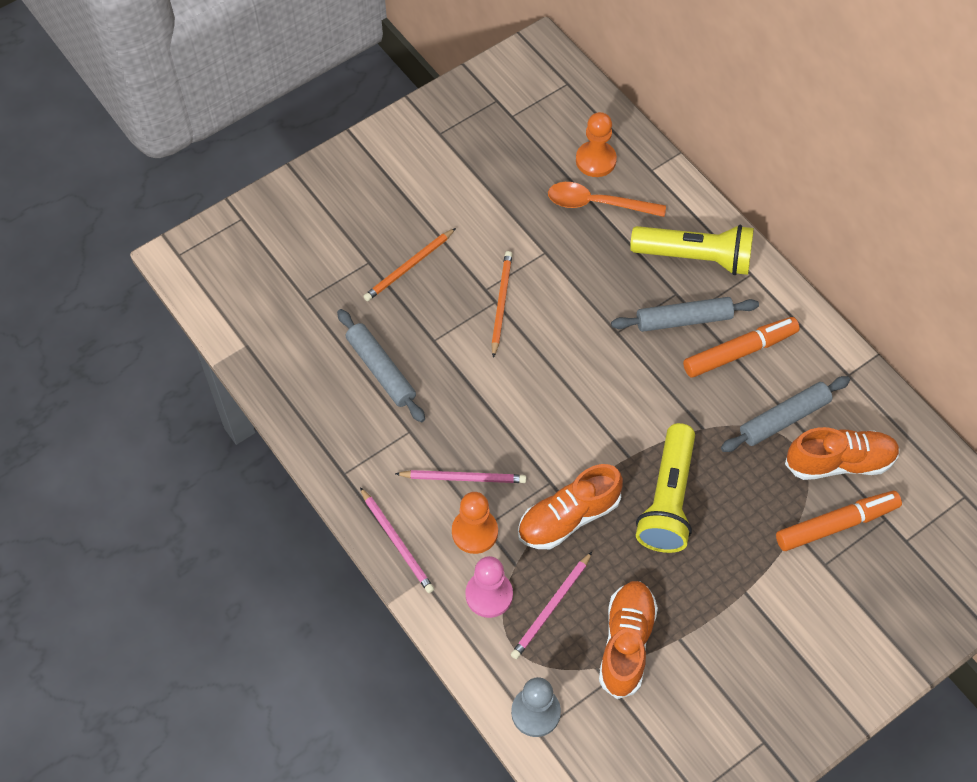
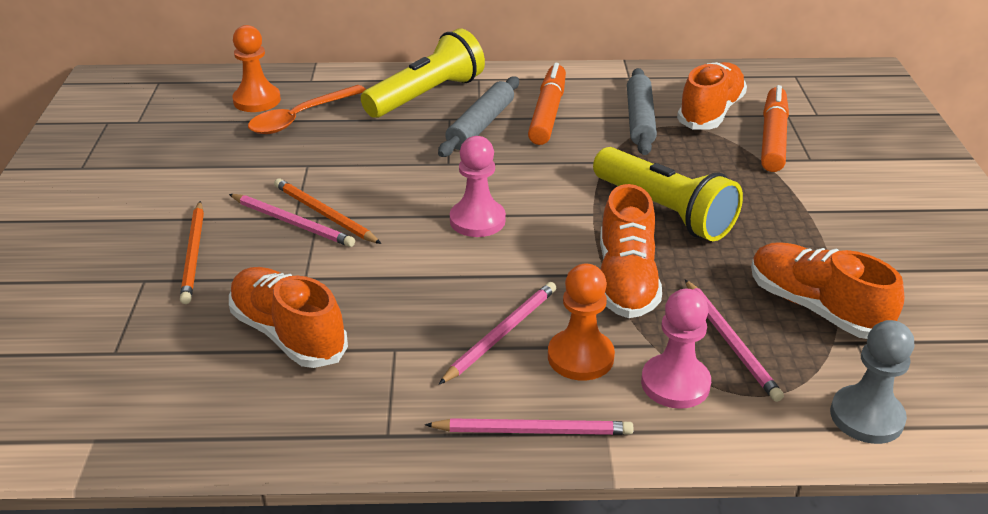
camera: 55 degrees left, 25 degrees down
(381, 370) = (288, 334): grey rolling pin -> orange shoe
(478, 293) = (292, 223): none -> pink pencil
(564, 393) = (477, 220): none -> pink pawn

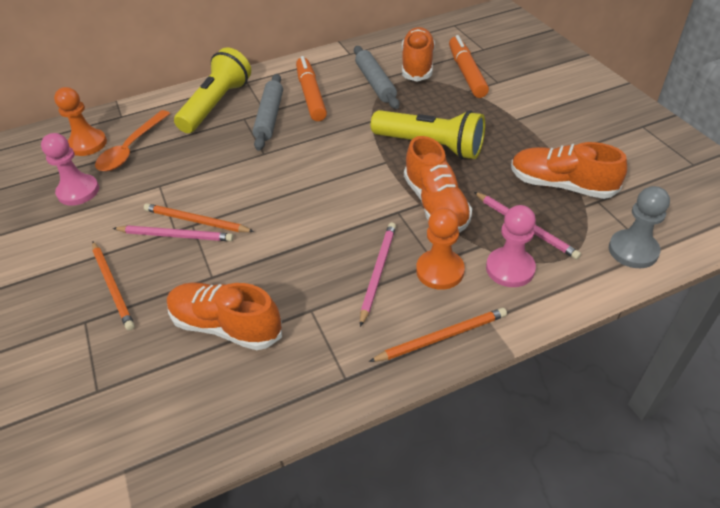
camera: 20 degrees left, 10 degrees up
(477, 220) = (310, 191): pink pawn -> pink pawn (78, 191)
(533, 431) = (442, 337): pink pencil -> orange pencil

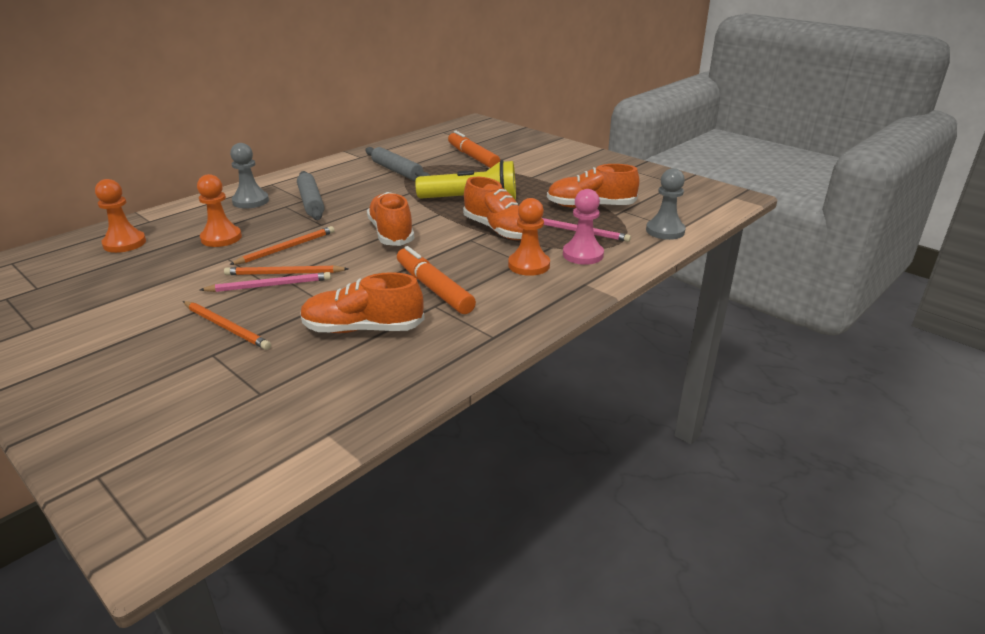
camera: 25 degrees left, 15 degrees down
(78, 191) = (138, 275): pink pawn -> none
(131, 148) = (178, 240): orange spoon -> none
(167, 154) = (221, 238): none -> orange pawn
(217, 105) = (250, 201): yellow flashlight -> grey pawn
(311, 95) = (341, 184): orange marker -> orange marker (434, 288)
(378, 272) = (478, 274): pink pencil -> none
(417, 65) = (427, 157): orange shoe -> orange shoe (391, 233)
(442, 337) = (556, 299): orange pencil -> orange pencil (286, 248)

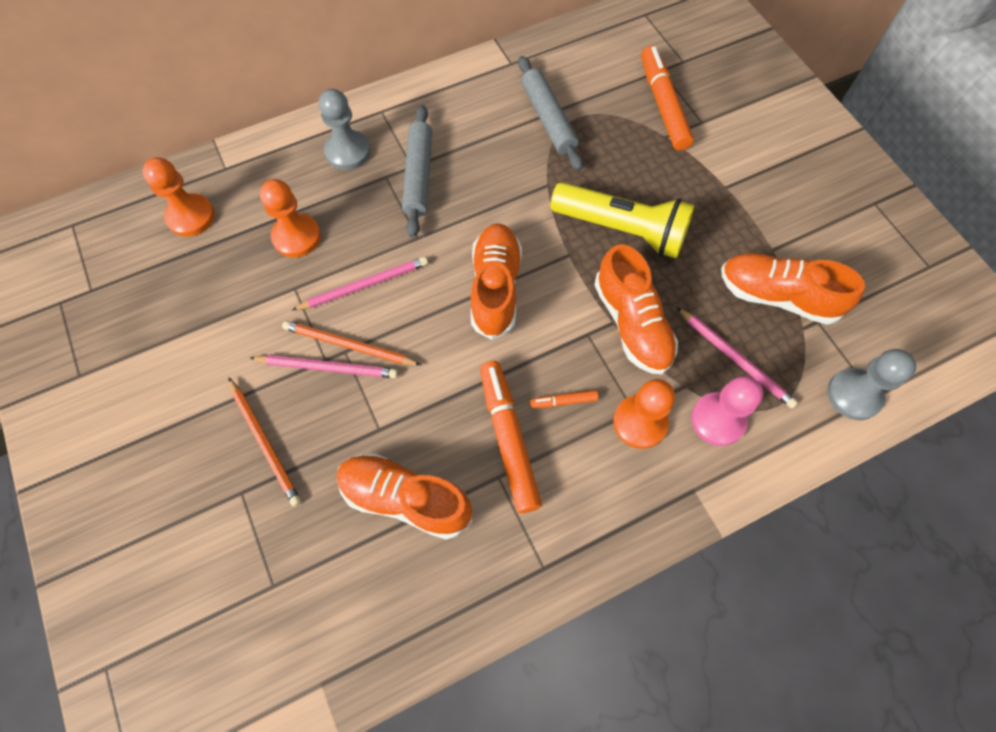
camera: 20 degrees right, 35 degrees up
(286, 248) = (364, 285): orange pencil -> pink pencil
(468, 267) = (563, 401): none -> orange marker

